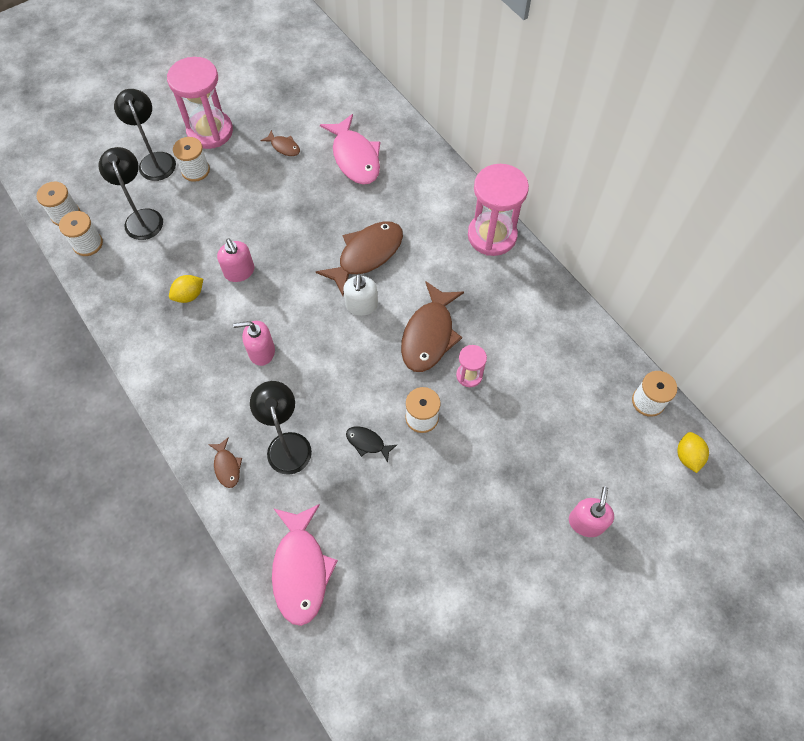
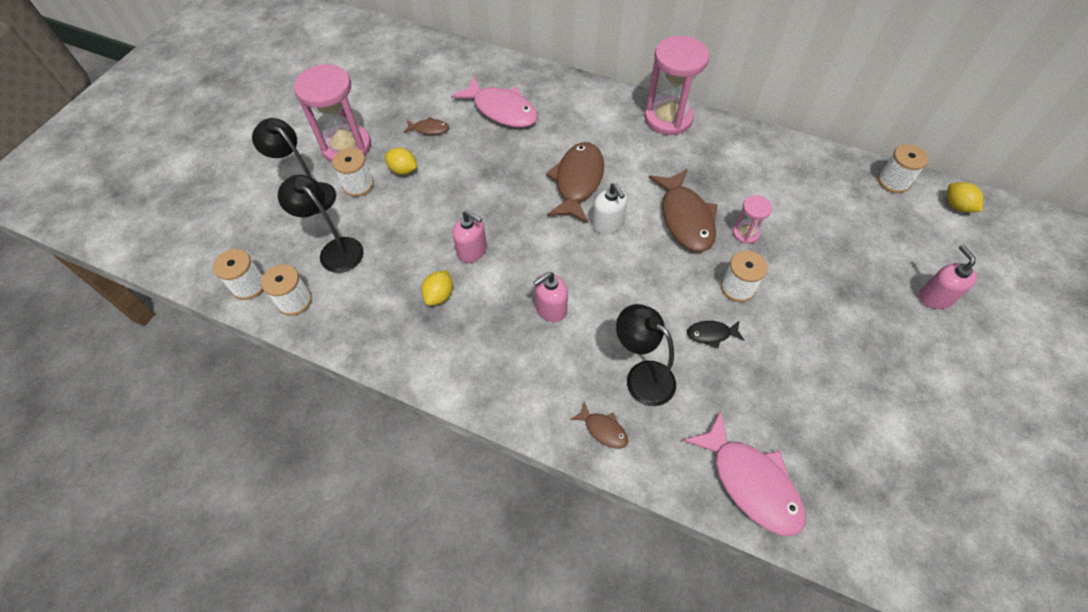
camera: 30 degrees left, 5 degrees down
(238, 174) = (403, 170): none -> yellow lemon

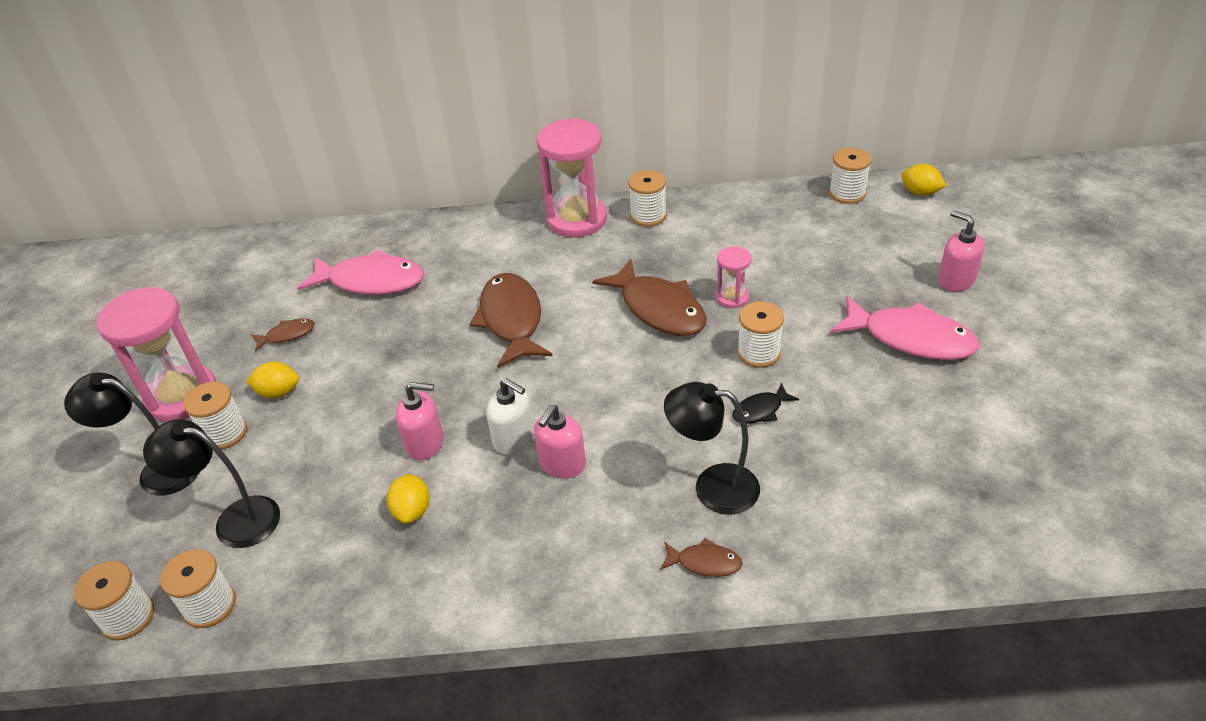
camera: 25 degrees left, 15 degrees down
(608, 224) = (574, 348): white soap dispenser -> white soap dispenser (514, 439)
(722, 137) = (648, 216): none -> white spool
(750, 482) = (897, 536): pink fish -> pink fish (910, 338)

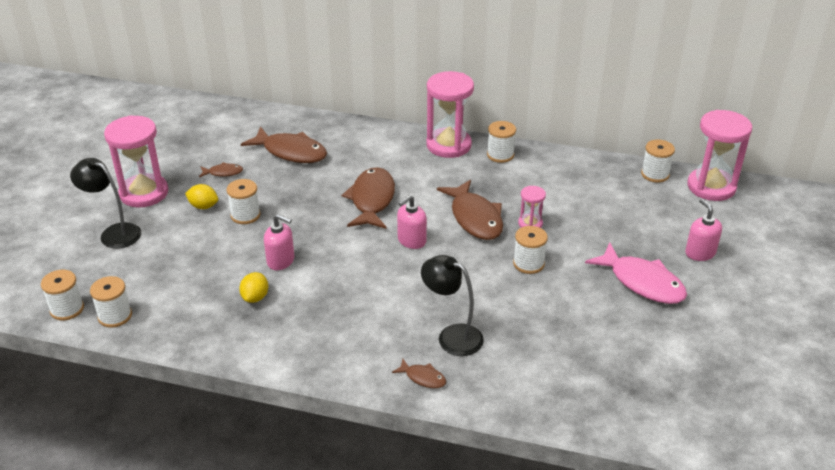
camera: 15 degrees right, 5 degrees down
(225, 433) = (161, 222): white spool -> white spool (245, 215)
(235, 520) = (148, 273): black lamp -> none
(371, 281) = (291, 152): pink fish -> brown fish
(514, 439) = (338, 273): white soap dispenser -> none
(562, 464) = (361, 296): pink soap dispenser -> pink soap dispenser (411, 240)
(760, 410) = (509, 299): black fish -> none
(920, 192) = (711, 187): yellow lemon -> pink hourglass

